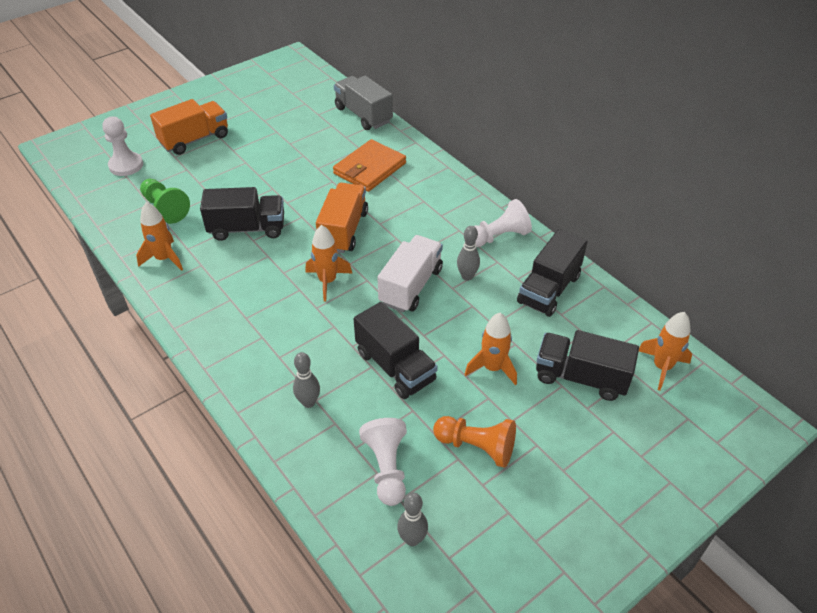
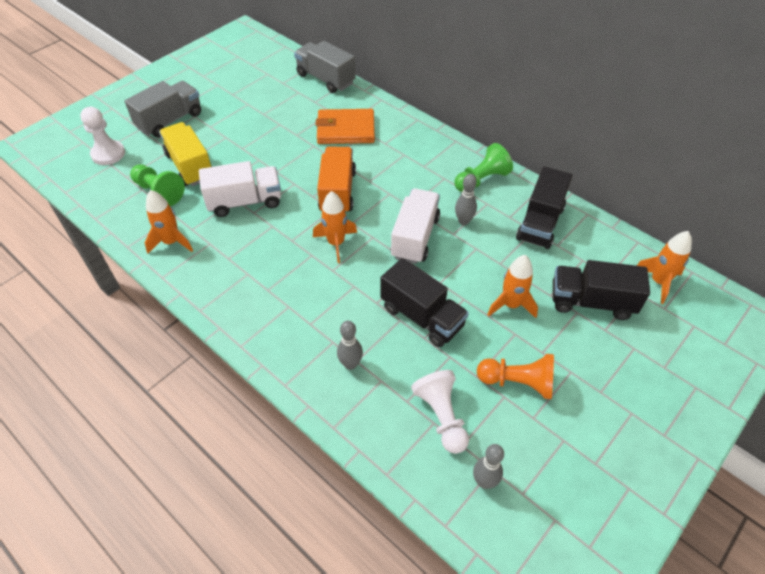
camera: 10 degrees left, 5 degrees up
(195, 139) = (170, 120): orange truck -> grey truck
(202, 187) = (190, 166): none -> yellow truck
(247, 228) = (245, 202): black truck -> white truck
(369, 168) = (345, 129): orange wallet -> orange wallet turned 60 degrees clockwise
(498, 237) = (481, 180): white pawn -> green pawn

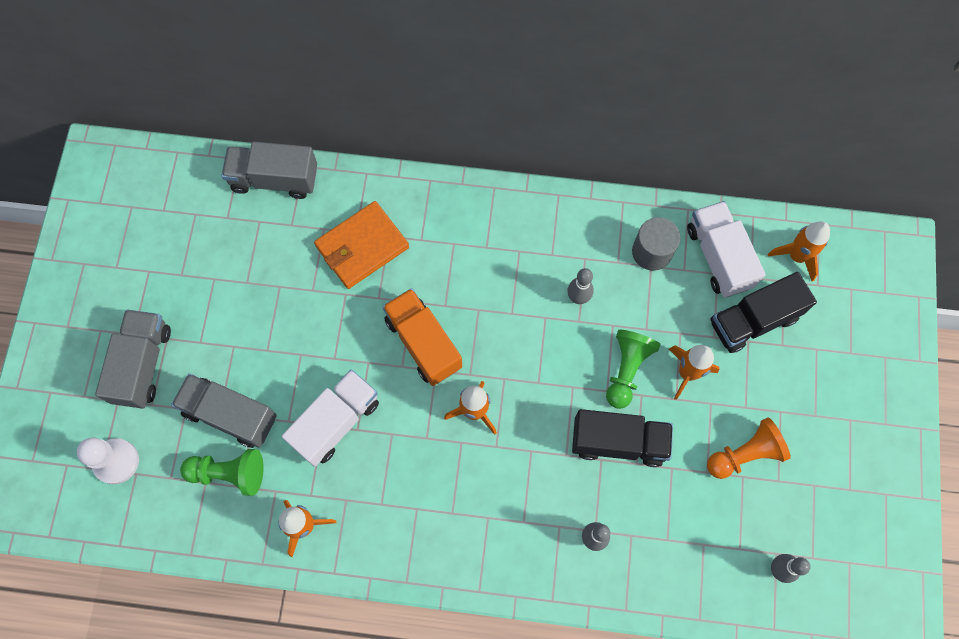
camera: 35 degrees left, 20 degrees up
(190, 166) = (230, 415): yellow truck -> grey truck
(415, 237) = (545, 351): white truck -> white truck (718, 257)
(441, 416) = (706, 534): white pawn -> none
(481, 180) = (558, 229): green pawn -> green pawn (626, 370)
(540, 223) = (651, 252): black truck -> grey cylinder

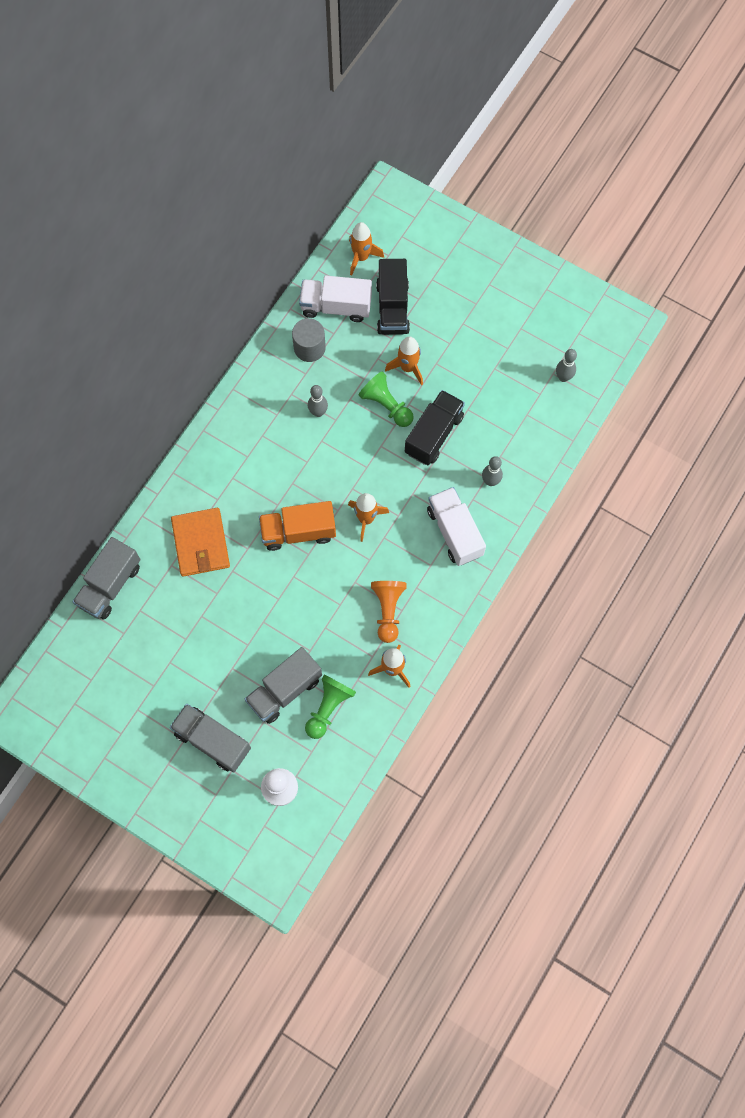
camera: 65 degrees left, 0 degrees up
(336, 422) = (327, 617): white truck -> white truck (454, 532)
(745, 454) = (480, 359): orange pawn -> orange pawn (388, 610)

